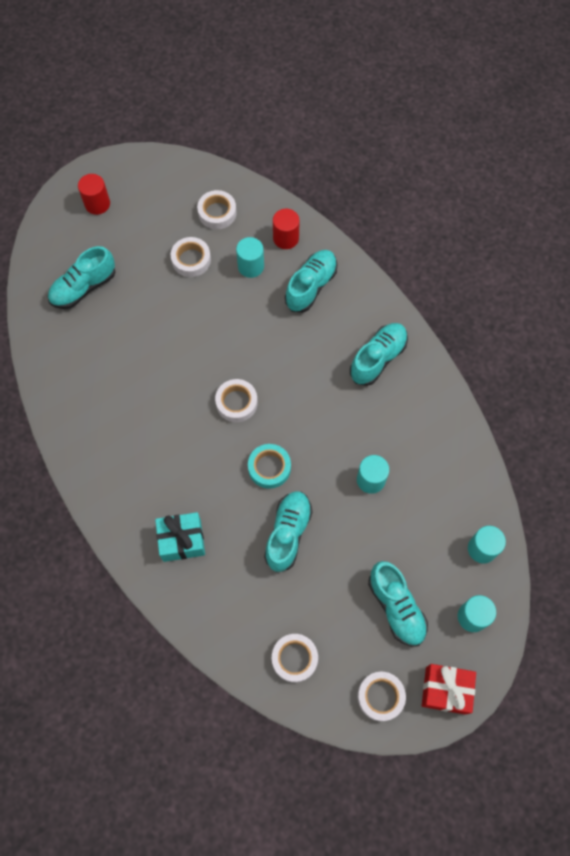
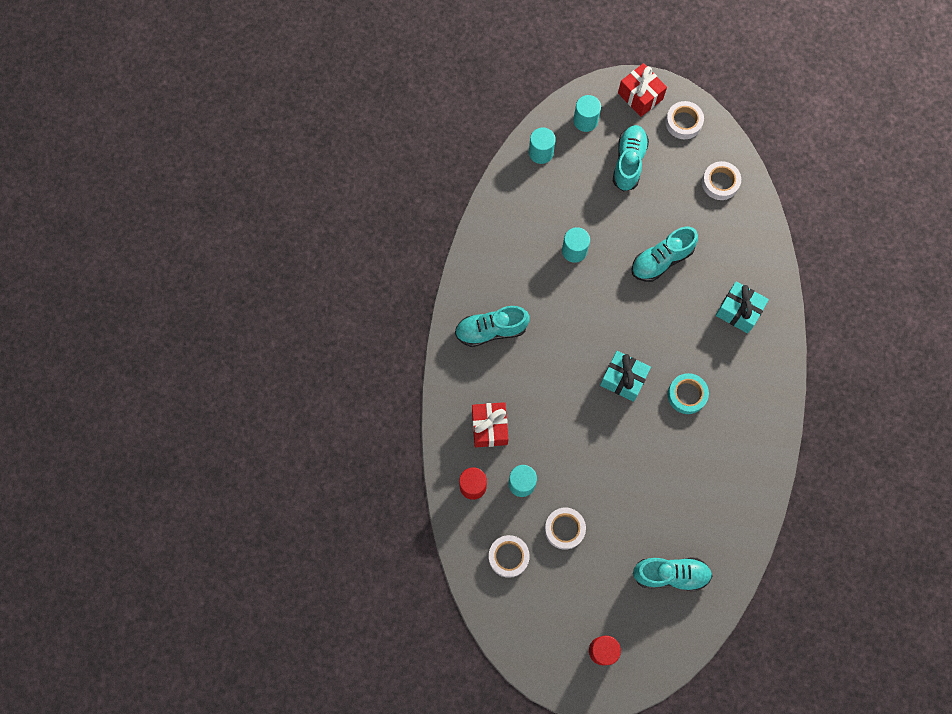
camera: 140 degrees left, 5 degrees up
(236, 402) = (623, 379): white tape -> turquoise gift
(269, 468) = (638, 313): turquoise tape -> turquoise tape (687, 395)
(311, 286) = (489, 427): turquoise shoe -> red gift

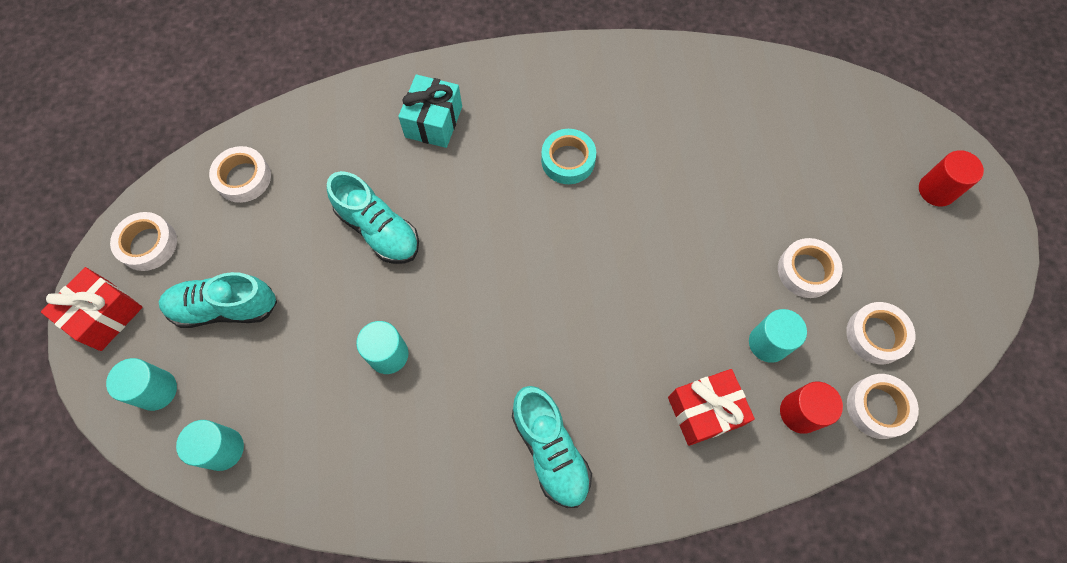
camera: 105 degrees left, 5 degrees down
(462, 536) = (877, 407): none -> white tape
(623, 379) = (571, 242): turquoise gift -> none
(670, 574) = (807, 134): turquoise shoe -> none

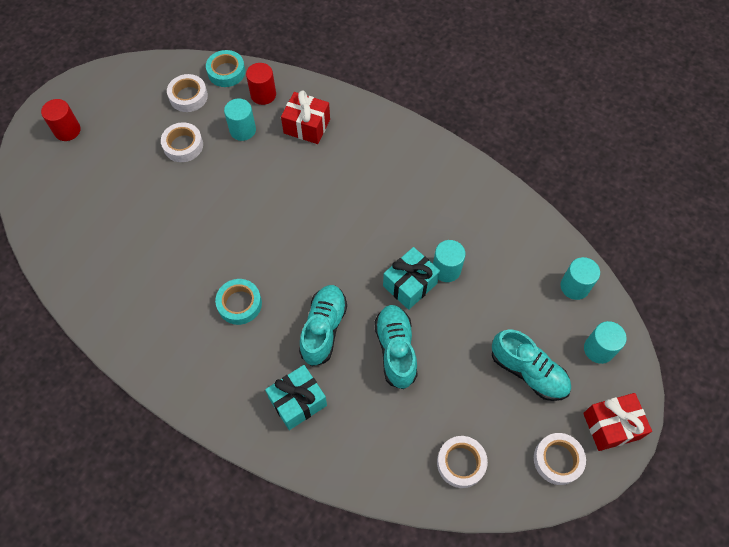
camera: 140 degrees left, 5 degrees down
(415, 306) = (410, 284): none -> turquoise gift
(550, 450) = (398, 163): turquoise shoe -> turquoise shoe (323, 329)
(877, 407) = (226, 72): white tape -> turquoise tape

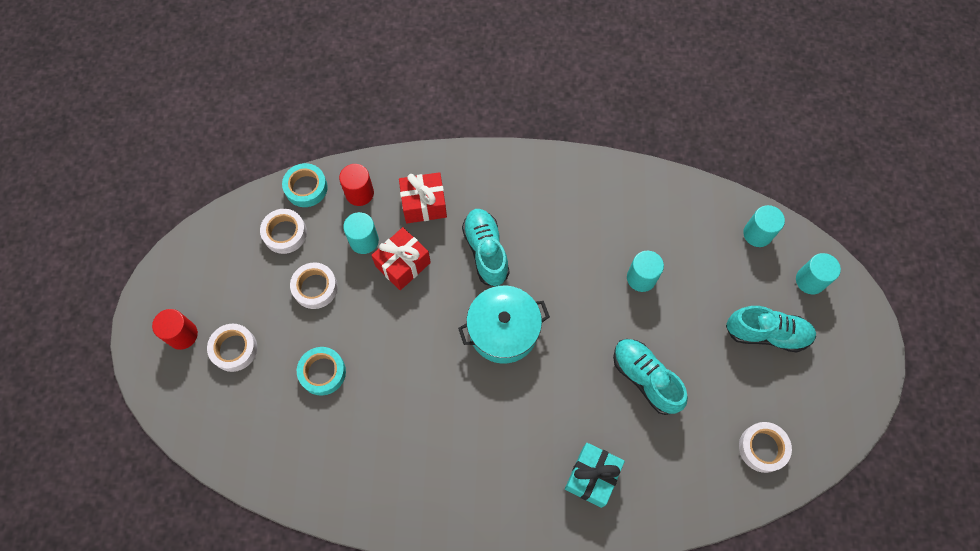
camera: 30 degrees left, 5 degrees up
(239, 304) = (478, 416): turquoise tape -> turquoise tape (322, 372)
(304, 250) = (503, 330): none -> turquoise pot
(323, 329) = (570, 396): turquoise shoe -> turquoise shoe (486, 251)
(410, 284) = (619, 310): turquoise gift -> none
(557, 460) = (836, 398): white tape -> white tape (234, 349)
(611, 426) = (859, 343): red gift -> red gift (403, 264)

